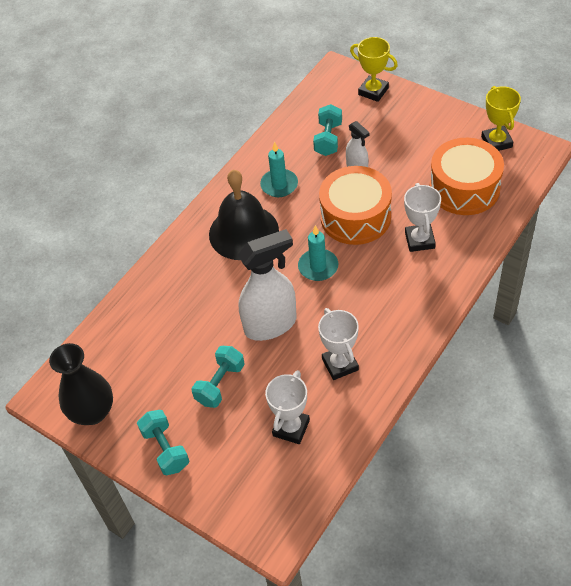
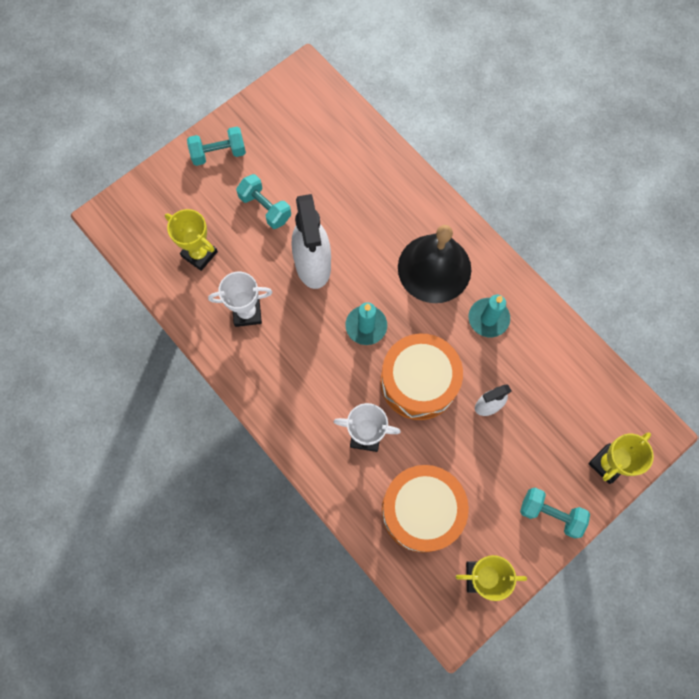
camera: 100 degrees right, 20 degrees up
(92, 412) = (276, 105): black vase -> none
(291, 428) = (199, 254): white trophy -> yellow trophy
(328, 139) = (542, 388): turquoise dumbbell -> turquoise dumbbell (550, 514)

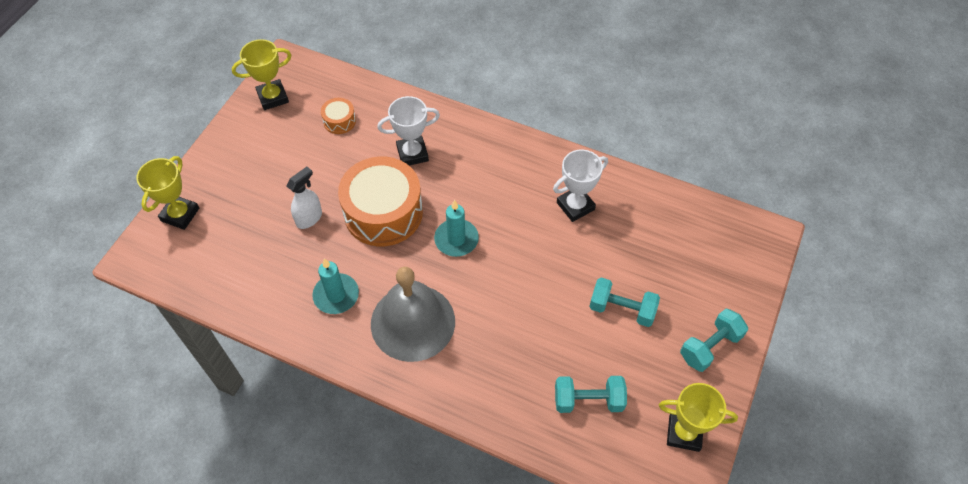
camera: 155 degrees right, 15 degrees down
(199, 254) = (655, 238): yellow trophy -> yellow trophy (684, 433)
(313, 265) = (539, 273): white spray bottle -> none
(422, 510) = (339, 121): orange drum -> orange drum, size x0.44
(434, 268) = (413, 322): black bell -> grey bell
(550, 514) = (225, 159): turquoise dumbbell -> turquoise dumbbell (588, 400)

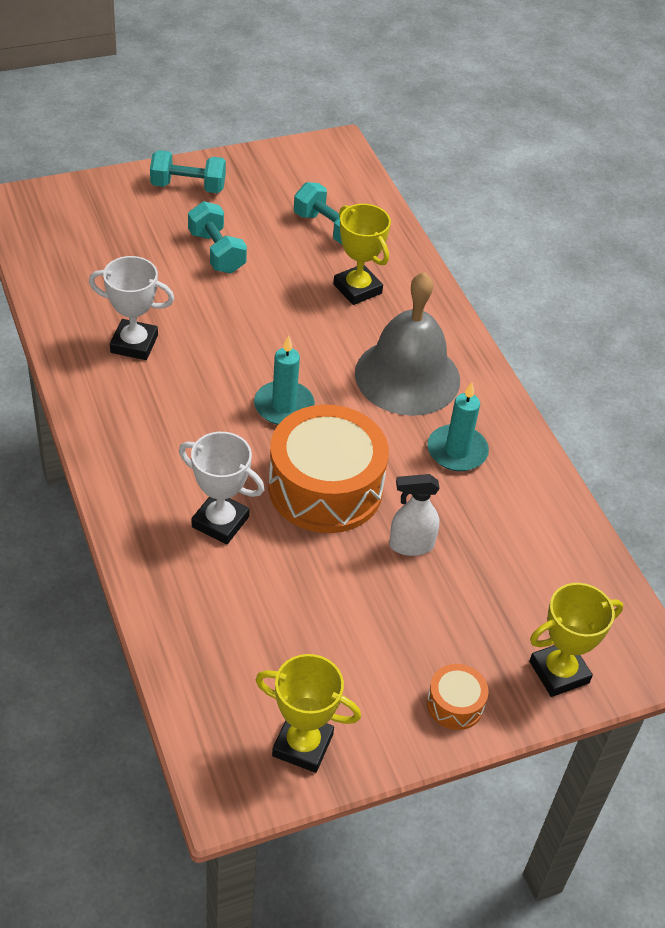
camera: 140 degrees left, 10 degrees down
(339, 121) = (255, 633): orange drum -> orange drum (455, 704)
(684, 433) = (285, 167): yellow trophy -> yellow trophy (357, 289)

